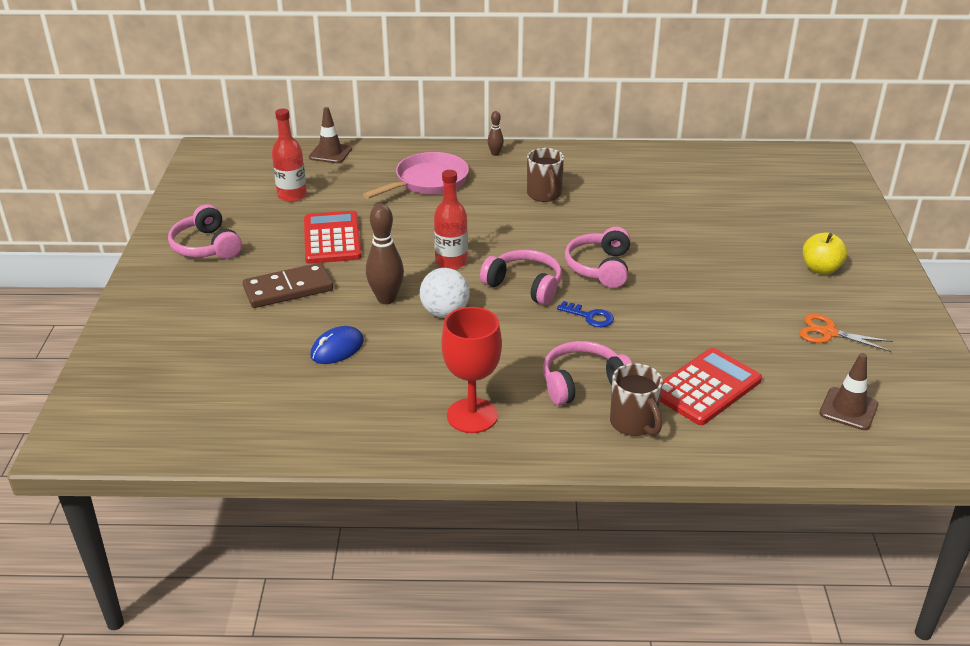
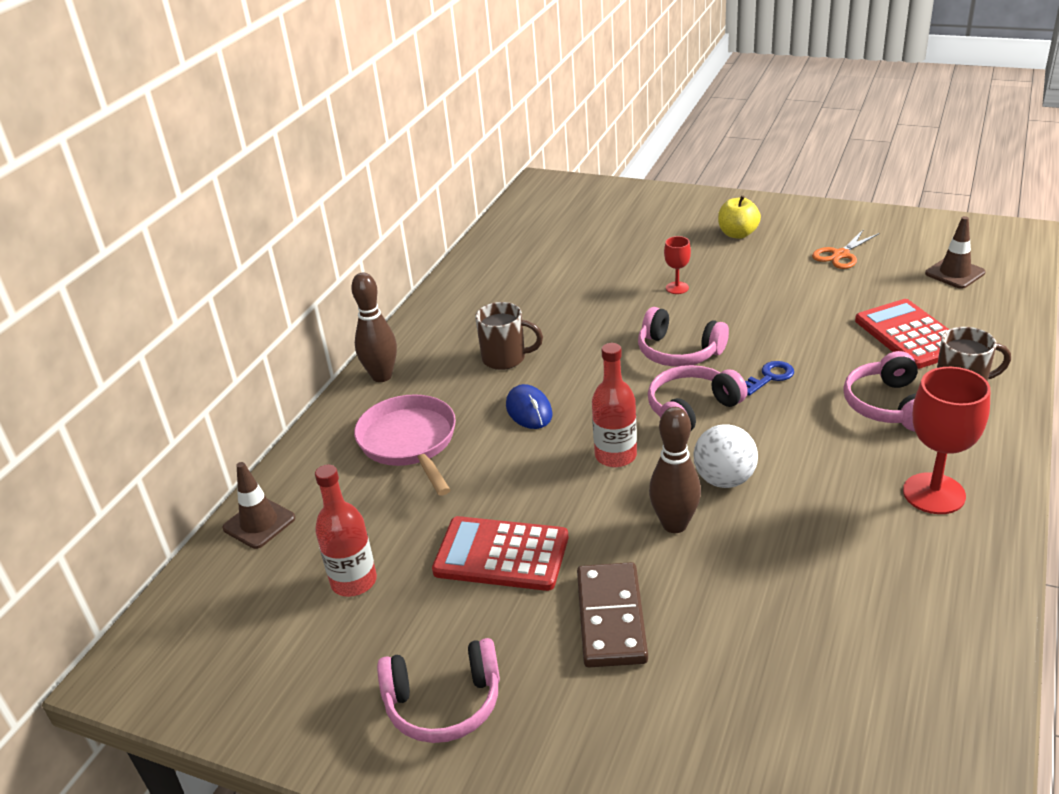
camera: 65 degrees left, 0 degrees up
(337, 349) = (773, 587): blue mouse -> blue mouse (529, 410)
(495, 154) = (382, 376): brown bowling pin -> brown bowling pin, size x1.90
(698, 251) = (677, 288): none -> red goblet

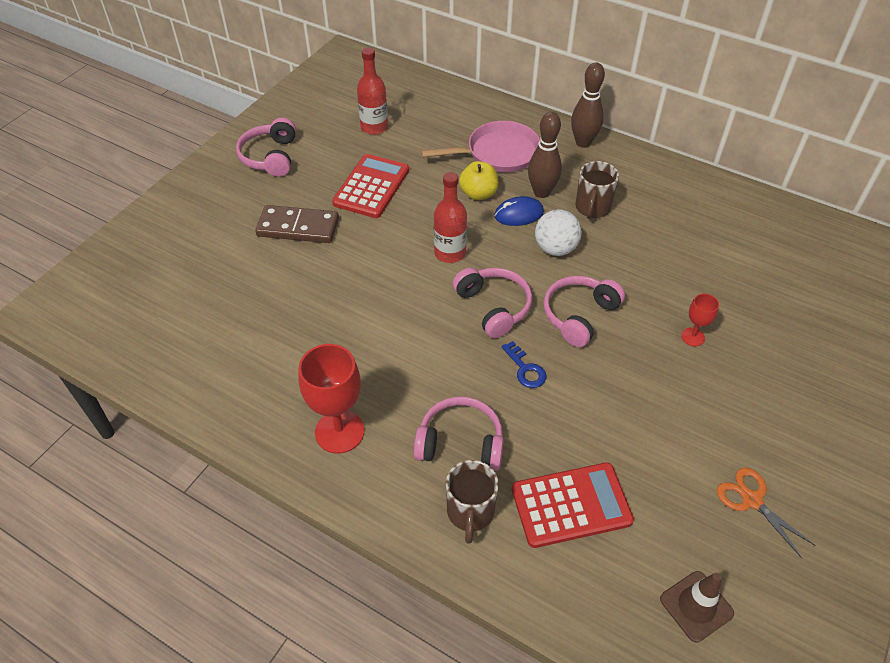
camera: 95 degrees right, 15 degrees up
(259, 523) = (439, 92): brown traffic cone -> none
(674, 524) = (366, 271): brown bowling pin -> brown bowling pin (541, 192)
(724, 479) = (402, 307): white ball -> white ball (555, 248)
(737, 234) = (808, 414): yellow apple -> yellow apple (478, 194)

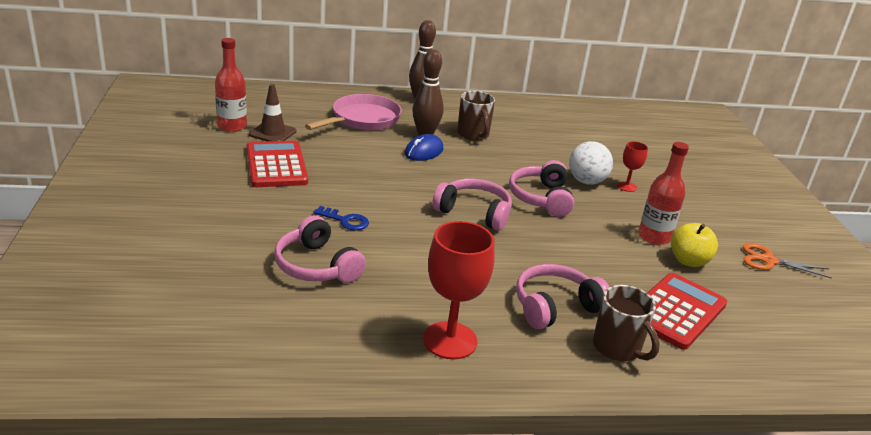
camera: 40 degrees left, 20 degrees down
(270, 157) = (146, 168): pink headphones -> pink headphones (317, 266)
(298, 227) = (236, 210): brown domino -> none
(450, 253) = (398, 189): red bottle -> red bottle (654, 237)
(478, 194) = (376, 147): yellow apple -> yellow apple (688, 261)
(525, 369) = (544, 242): blue key -> blue key (345, 221)
(555, 248) = (476, 164): white ball -> white ball (586, 181)
(696, 606) = (816, 333): brown traffic cone -> brown traffic cone (272, 133)

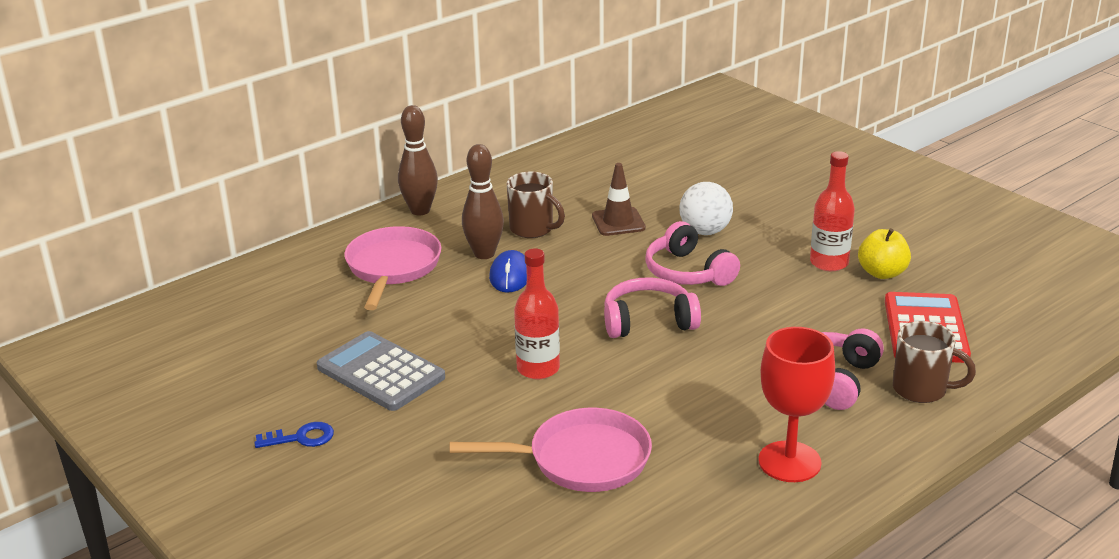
camera: 30 degrees left, 0 degrees up
(232, 126) = (257, 350): red bottle -> red bottle (538, 368)
(272, 133) = (317, 335): brown traffic cone -> brown traffic cone (618, 222)
(276, 165) = (381, 372): red calculator -> grey calculator
(317, 266) = (581, 459): pink headphones -> pink pan
(345, 221) = (541, 397): blue key -> blue key (301, 438)
(626, 186) = (746, 218): red goblet -> none
(769, 261) = (940, 238): orange scissors -> none

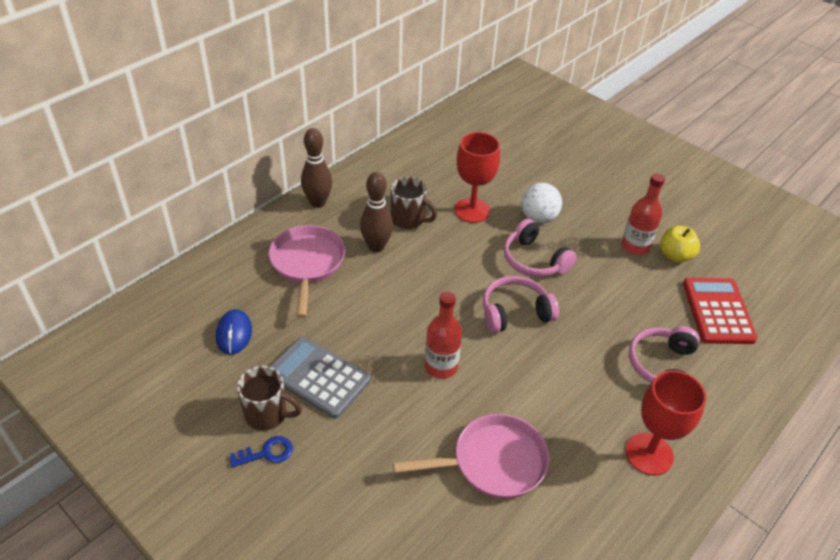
camera: 10 degrees left, 15 degrees up
(510, 276) = (401, 269): blue mouse -> blue mouse (234, 334)
(618, 222) = (472, 210): brown traffic cone -> red goblet
(921, 390) = (728, 373): brown mug -> brown mug (267, 414)

